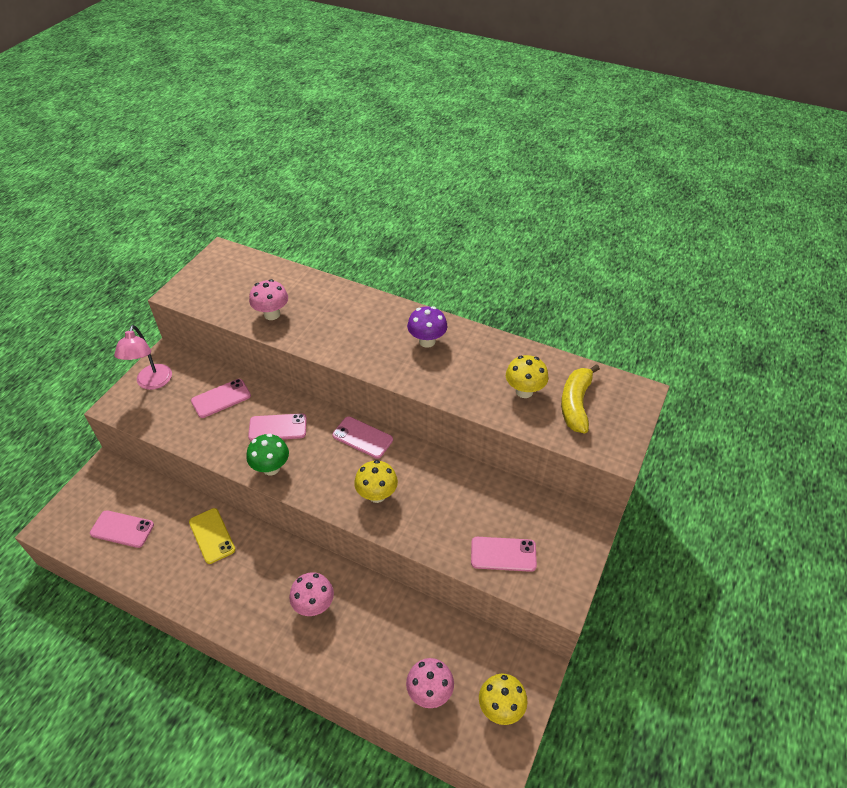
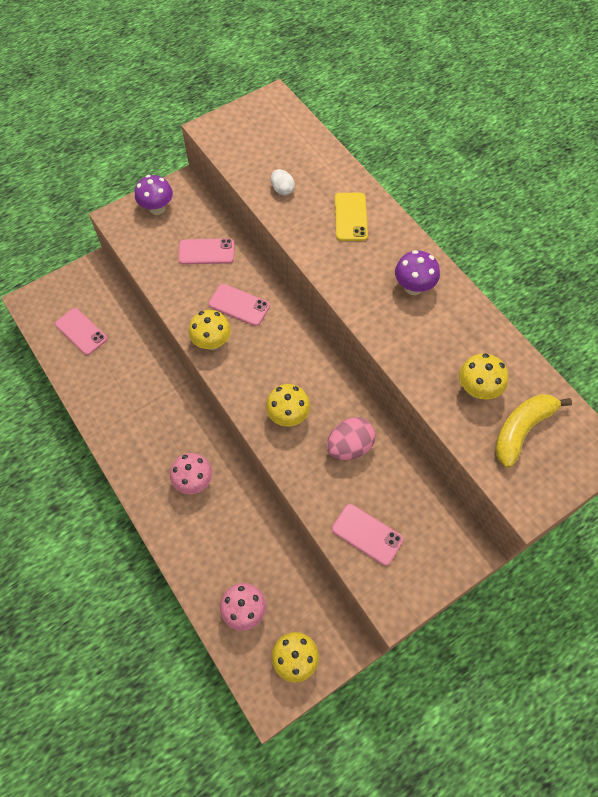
camera: 30 degrees right, 15 degrees up
(152, 383) = (157, 208): pink lamp -> purple mushroom
(212, 536) = (146, 374): yellow phone -> yellow phone (350, 217)
(271, 468) = (212, 342): green mushroom -> yellow mushroom
(272, 314) = (282, 190): pink mushroom -> white egg
(362, 437) = (308, 352): pink phone -> none
(444, 493) = (349, 446): none -> pink egg

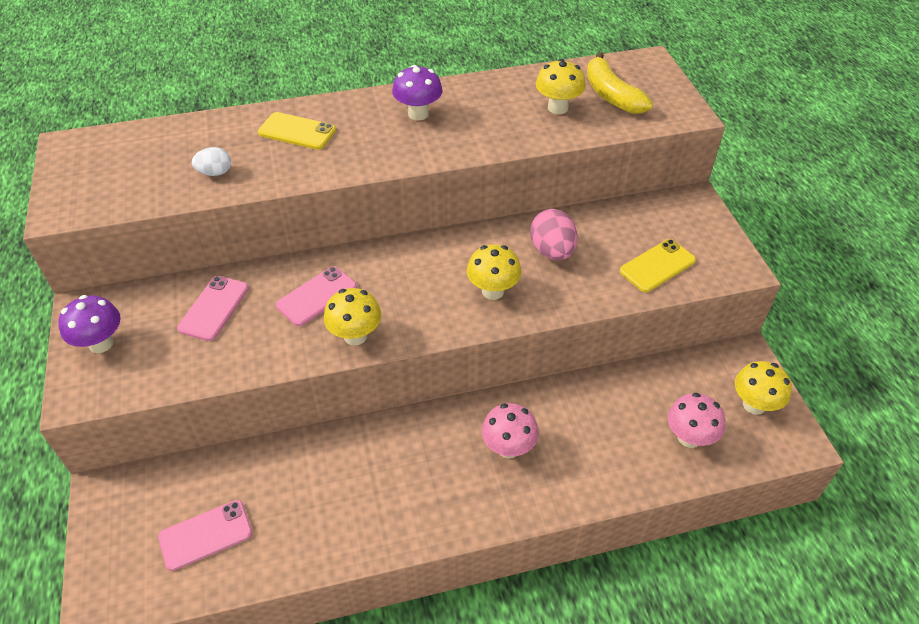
camera: 70 degrees left, 15 degrees down
(367, 534) = (657, 266): pink phone -> yellow phone

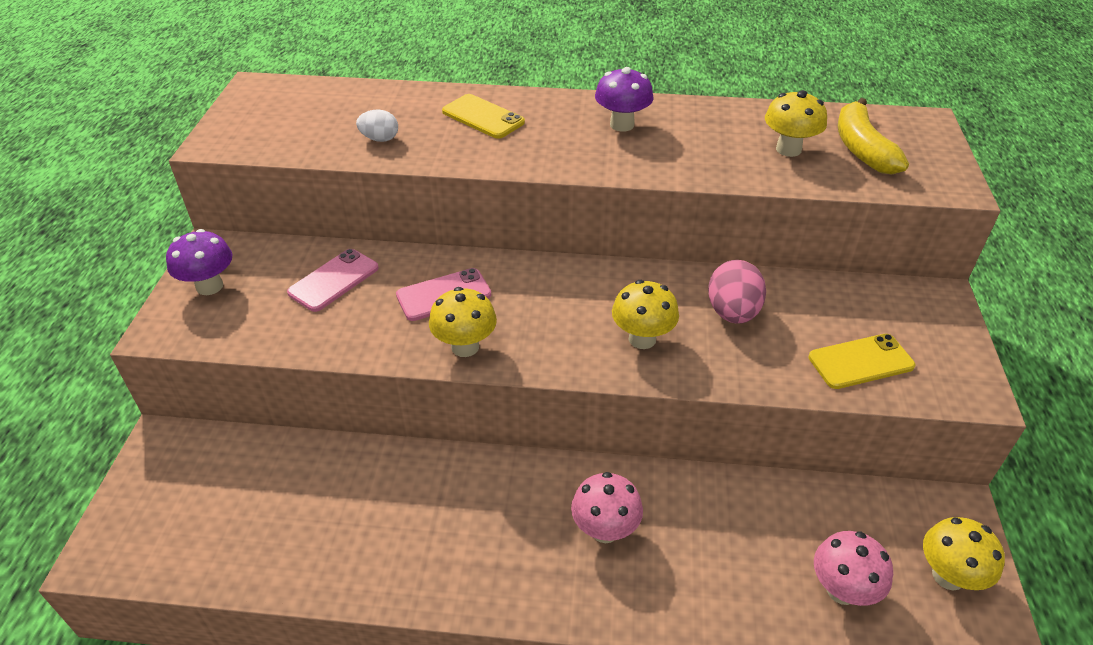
camera: 20 degrees right, 5 degrees down
(206, 535) = (235, 519): pink phone -> none

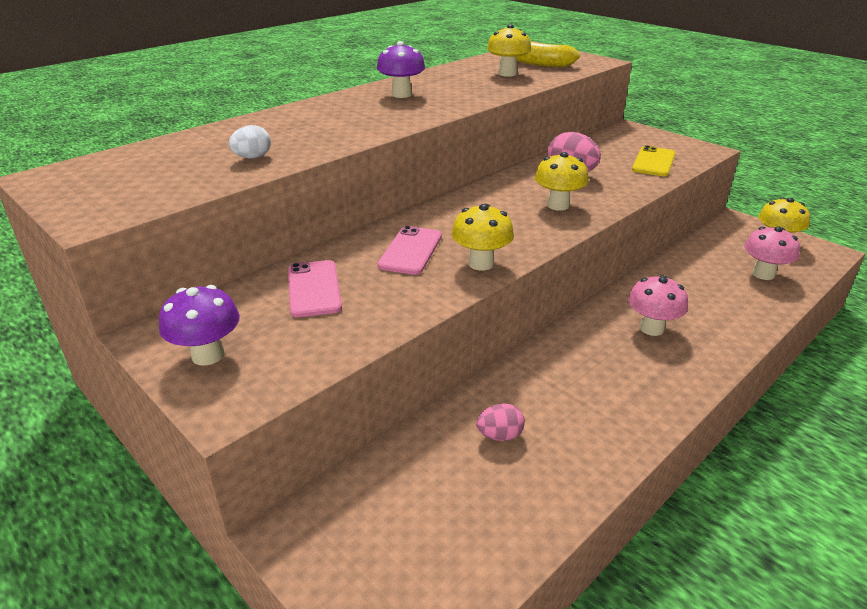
camera: 50 degrees left, 10 degrees down
(342, 497) = (499, 435): none -> pink egg
(483, 117) = (303, 121): yellow phone -> none

